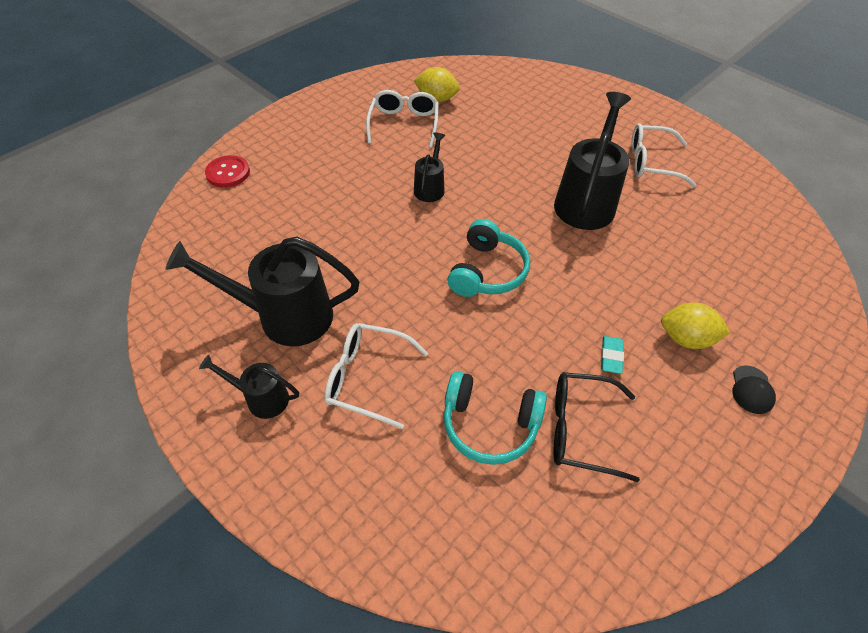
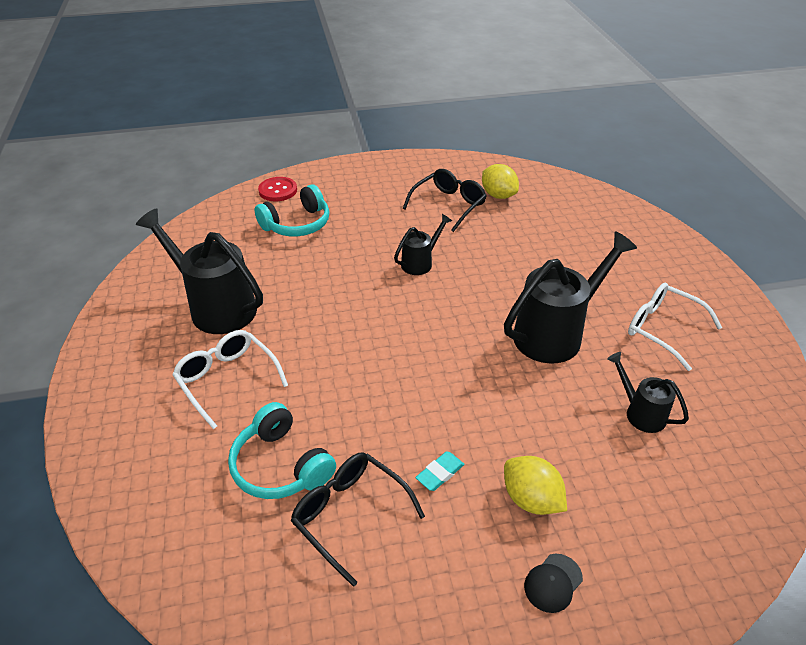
camera: 35 degrees right, 10 degrees down
(261, 398) = (146, 354): black watering can -> black watering can (640, 412)
(404, 124) = (449, 205): white glasses -> black glasses
(487, 271) = (401, 349): turquoise headphones -> turquoise headphones (297, 224)

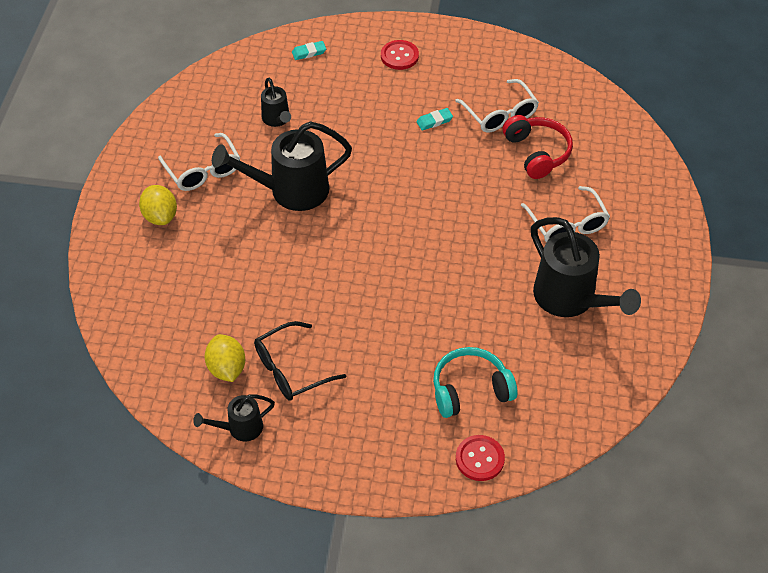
camera: 160 degrees left, 10 degrees up
(281, 465) = (537, 153): turquoise headphones -> red headphones
(349, 514) = (500, 114): black glasses -> white glasses
(420, 263) = (363, 296): black watering can -> black watering can (240, 428)
(531, 499) = (386, 93): yellow lemon -> yellow lemon (160, 216)
(553, 583) = (399, 56): black cap -> red button
(692, 540) = (309, 52): none -> turquoise eraser

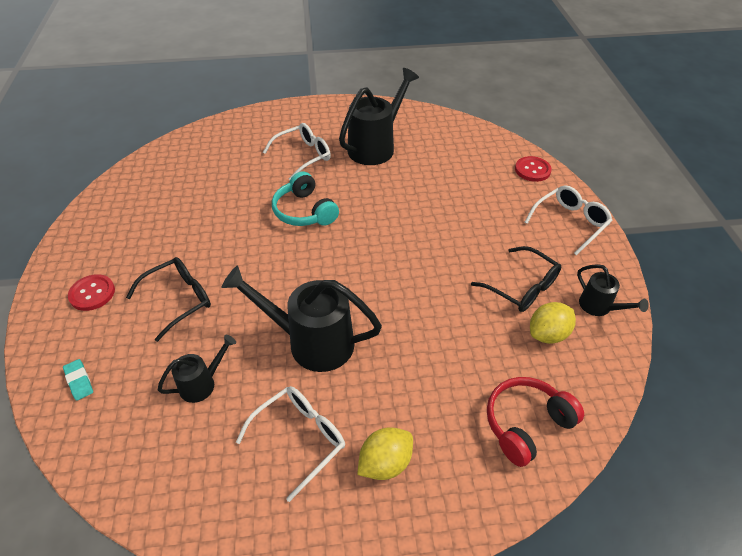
camera: 105 degrees left, 5 degrees down
(290, 191) = (311, 342): black watering can -> black watering can turned 135 degrees clockwise
(372, 109) = (179, 300): none -> black glasses
(434, 121) = (193, 249): turquoise eraser -> none
(470, 390) = (480, 182): turquoise headphones -> turquoise headphones (304, 211)
(500, 114) = (180, 207): white glasses -> white glasses (570, 222)
(537, 153) = (227, 180): red headphones -> red headphones (526, 424)

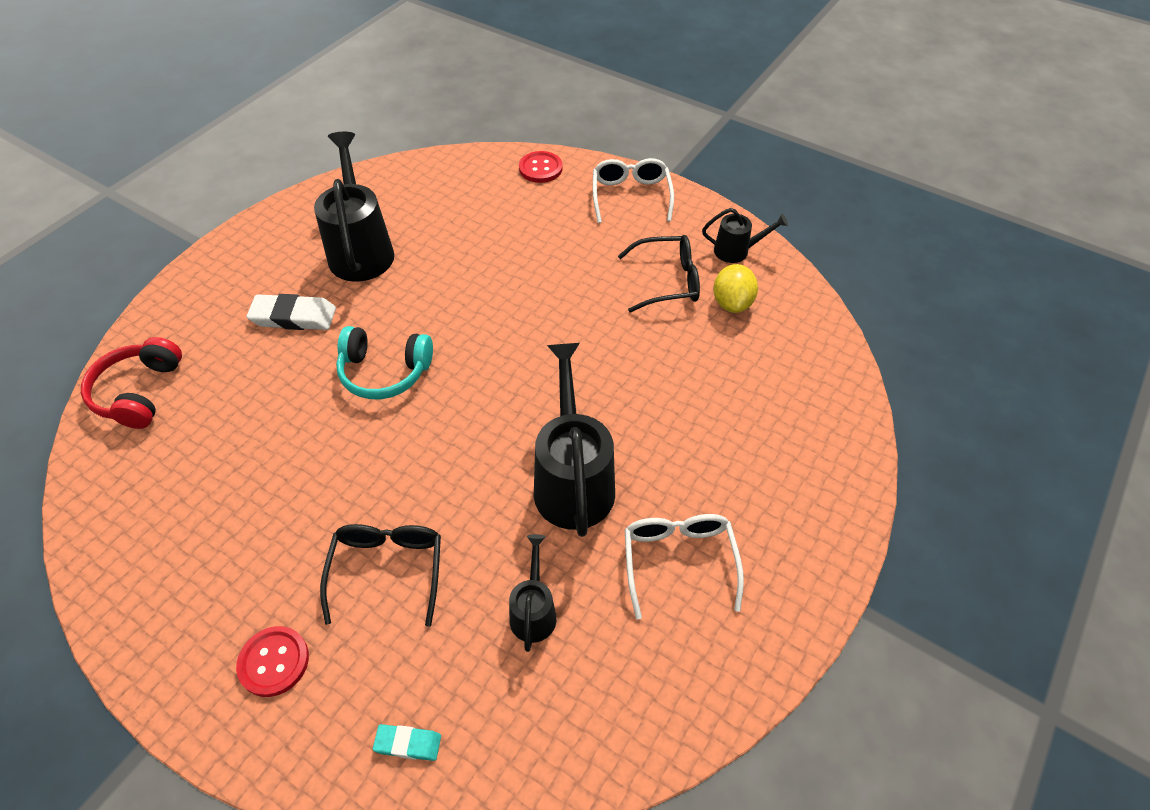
camera: 50 degrees left, 5 degrees up
(303, 156) = (293, 317): white glasses -> white eraser
(311, 342) = (573, 480): black watering can -> black watering can turned 120 degrees clockwise
(385, 463) = (759, 509): yellow lemon -> none
(526, 424) = (804, 384): red headphones -> red headphones (139, 392)

